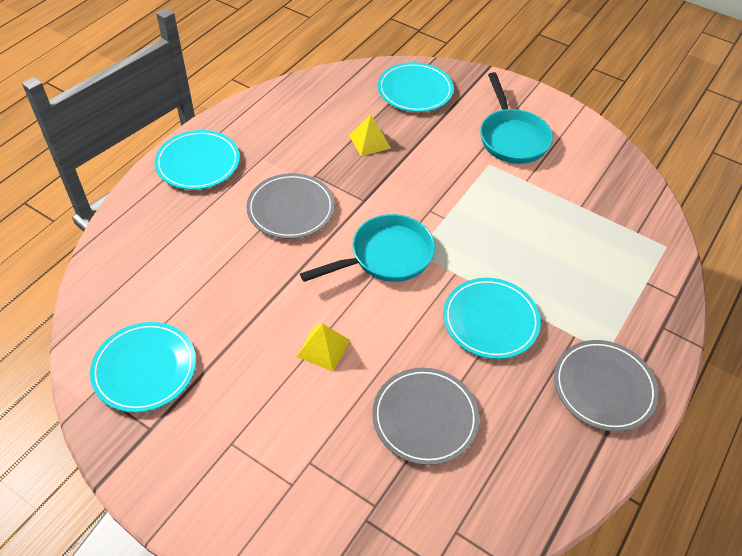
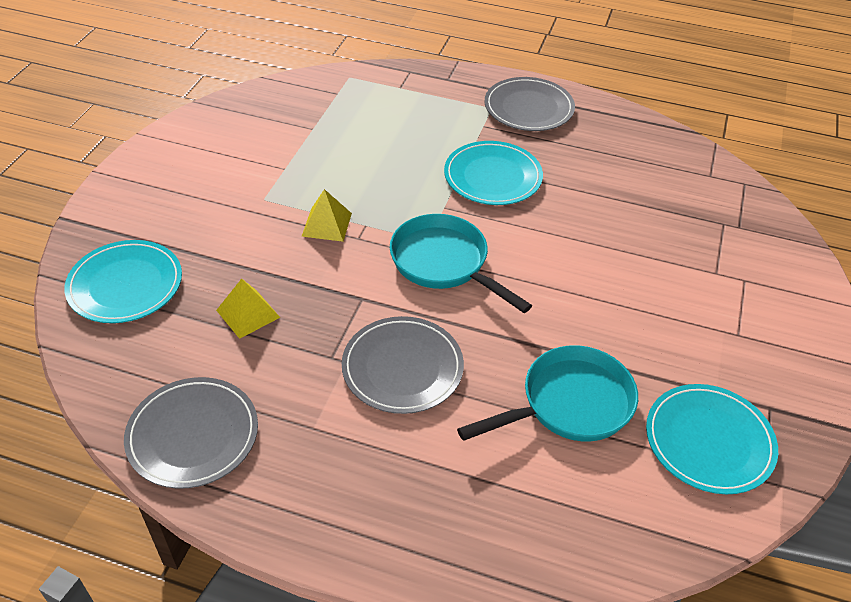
camera: 105 degrees left, 5 degrees down
(198, 163) = (346, 509): turquoise plate -> none
(323, 348) = (591, 290): yellow pyramid -> yellow pyramid (327, 224)
(425, 417) = (623, 206): grey plate -> grey plate (193, 435)
(512, 137) = (211, 185): turquoise pan -> turquoise pan (569, 404)

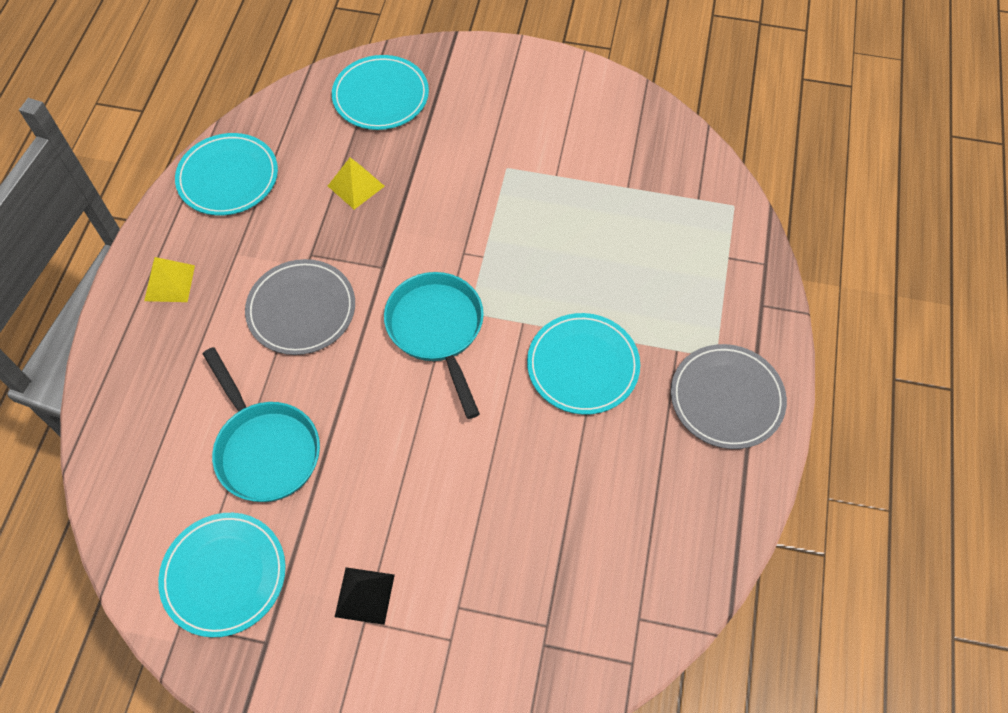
camera: 85 degrees right, 15 degrees up
(193, 435) = (228, 177): grey plate -> turquoise plate
(327, 224) = (478, 224): yellow pyramid -> yellow pyramid (169, 283)
(444, 263) = (437, 330): turquoise pan -> turquoise pan turned 60 degrees counterclockwise
(714, 333) = (364, 595): none -> black pyramid

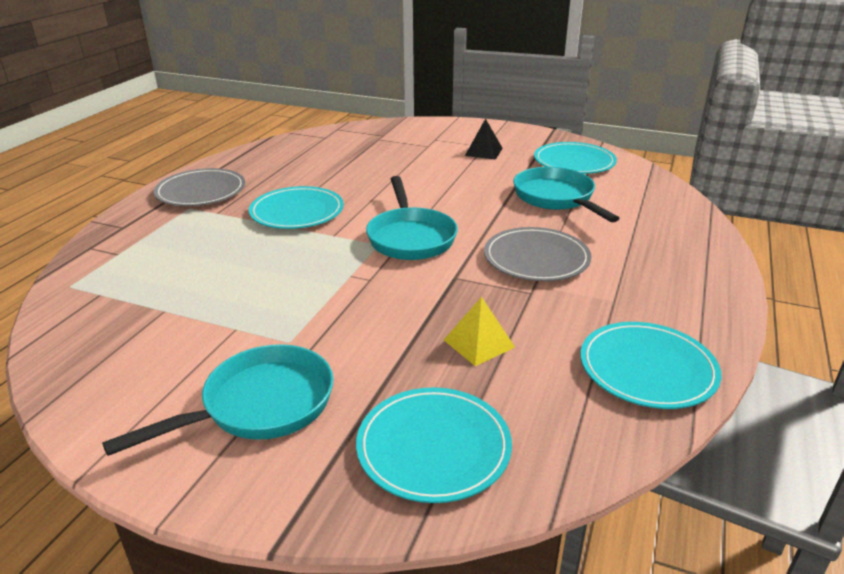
camera: 170 degrees left, 30 degrees down
(169, 283) = (678, 286): yellow pyramid -> none
(502, 110) = (260, 405): none -> turquoise pan

